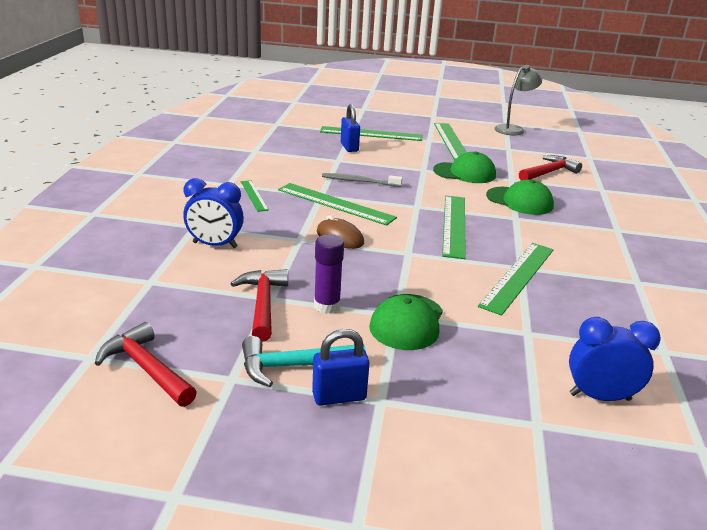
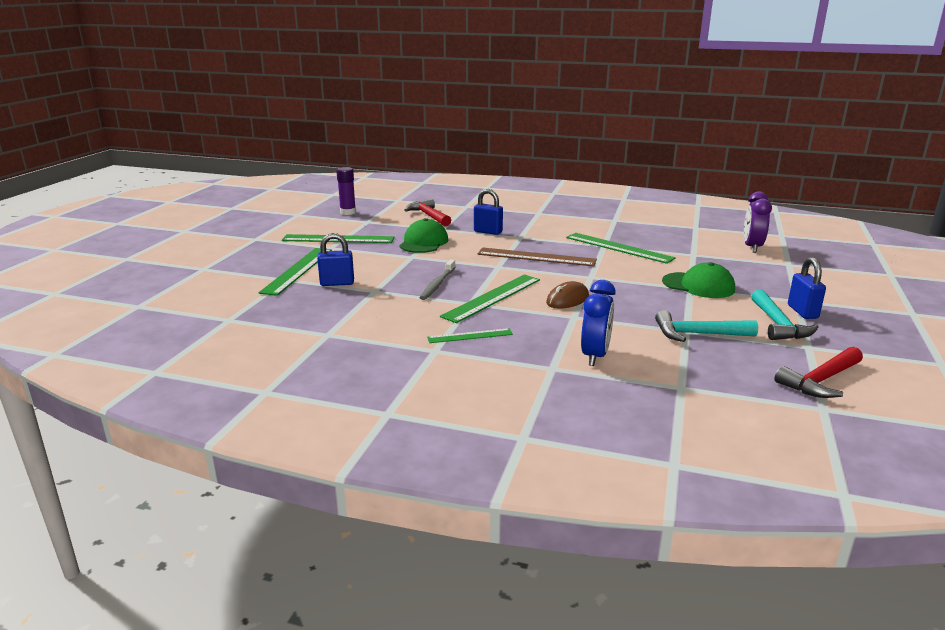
camera: 80 degrees left, 5 degrees down
(263, 304) = (697, 334): red hammer -> turquoise hammer
(327, 306) = (689, 310): purple glue stick -> purple glue stick (348, 212)
(454, 225) = (536, 257): green ruler -> brown ruler
(513, 129) = (316, 214): grey lamp -> none
(519, 201) = (488, 232): green cap -> blue padlock
(600, 397) = (752, 247): blue clock -> purple clock

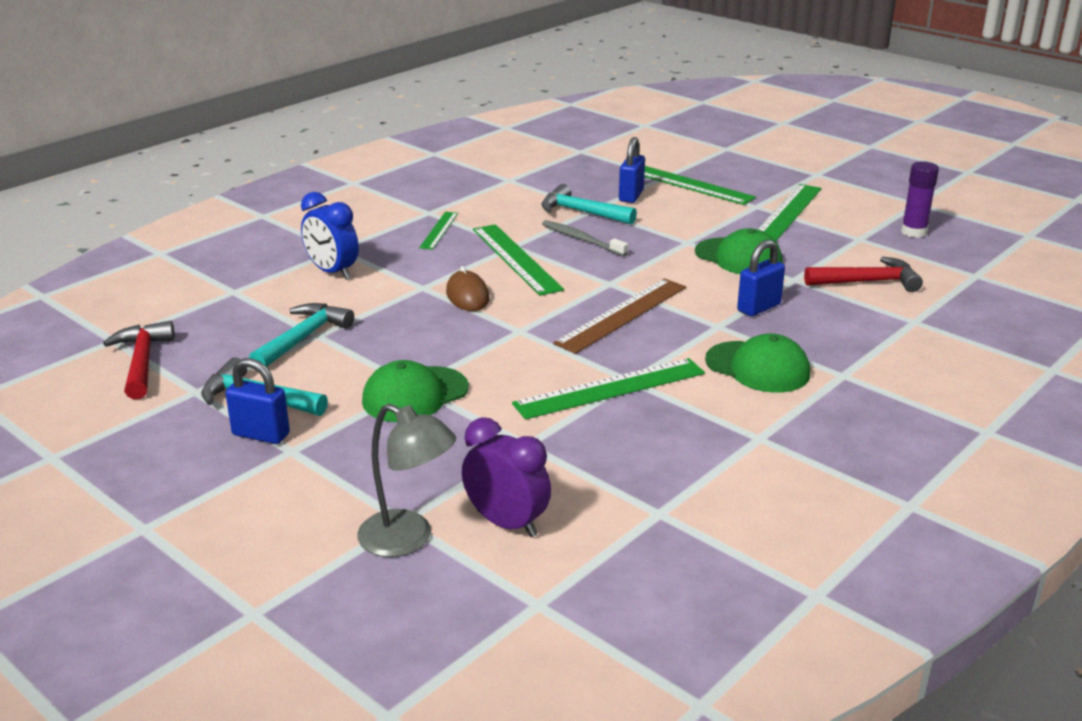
camera: 115 degrees right, 5 degrees up
(385, 293) = (581, 212): none -> turquoise hammer
(554, 226) = (758, 367): none -> green cap
(797, 260) = (408, 539): none -> grey lamp

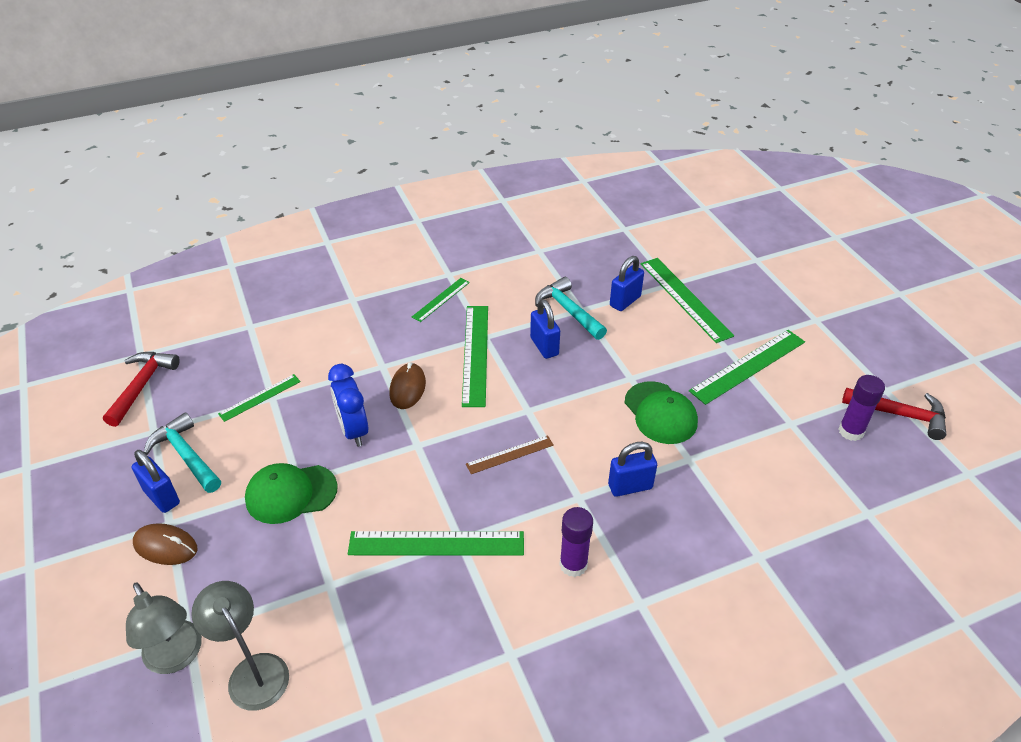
camera: 25 degrees right, 15 degrees up
(303, 338) = (260, 397): turquoise hammer -> green ruler
(306, 467) = (165, 546): none -> brown mouse
(332, 272) = (330, 326): blue clock -> blue clock (353, 430)
(506, 523) = (253, 671): purple clock -> grey lamp
(582, 239) = (544, 346): grey toothbrush -> blue padlock
(622, 315) = (510, 454): brown ruler -> brown ruler, size x0.57
(758, 367) = (573, 564): green cap -> purple glue stick
(868, 282) = (755, 486): red hammer -> red hammer (900, 415)

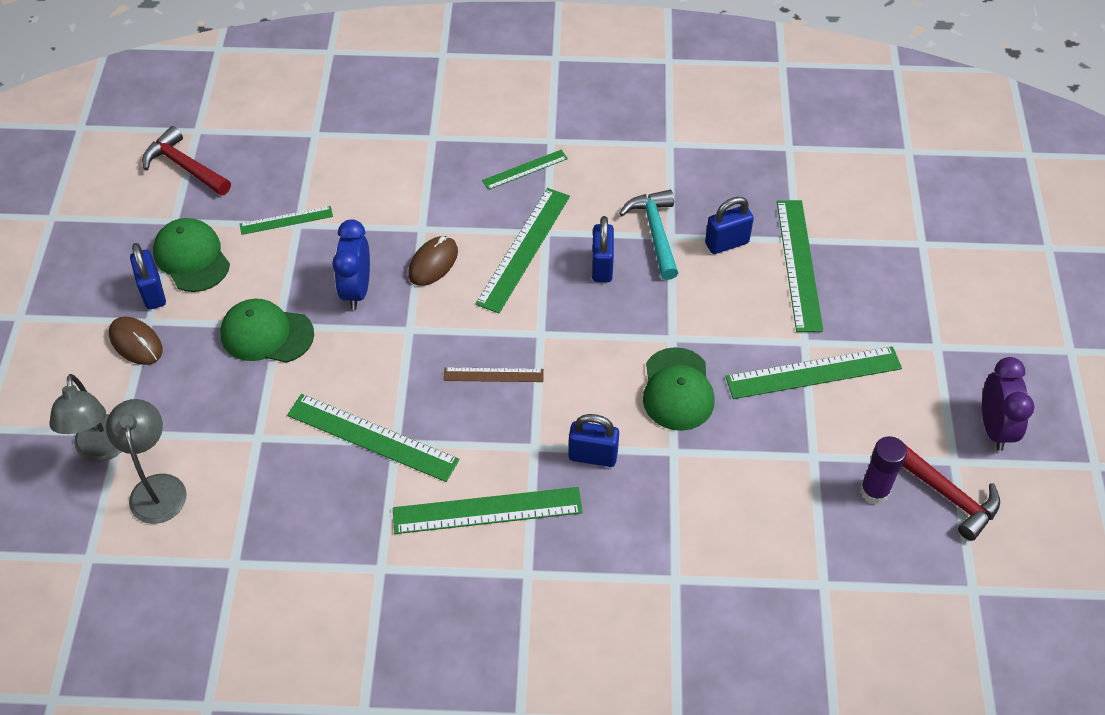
camera: 25 degrees right, 10 degrees up
(142, 385) = (184, 166): red hammer -> red hammer turned 90 degrees counterclockwise
(186, 455) = (192, 257): turquoise hammer -> green cap
(573, 564) = (487, 510): purple glue stick -> green ruler
(893, 358) = (994, 428): none -> purple clock

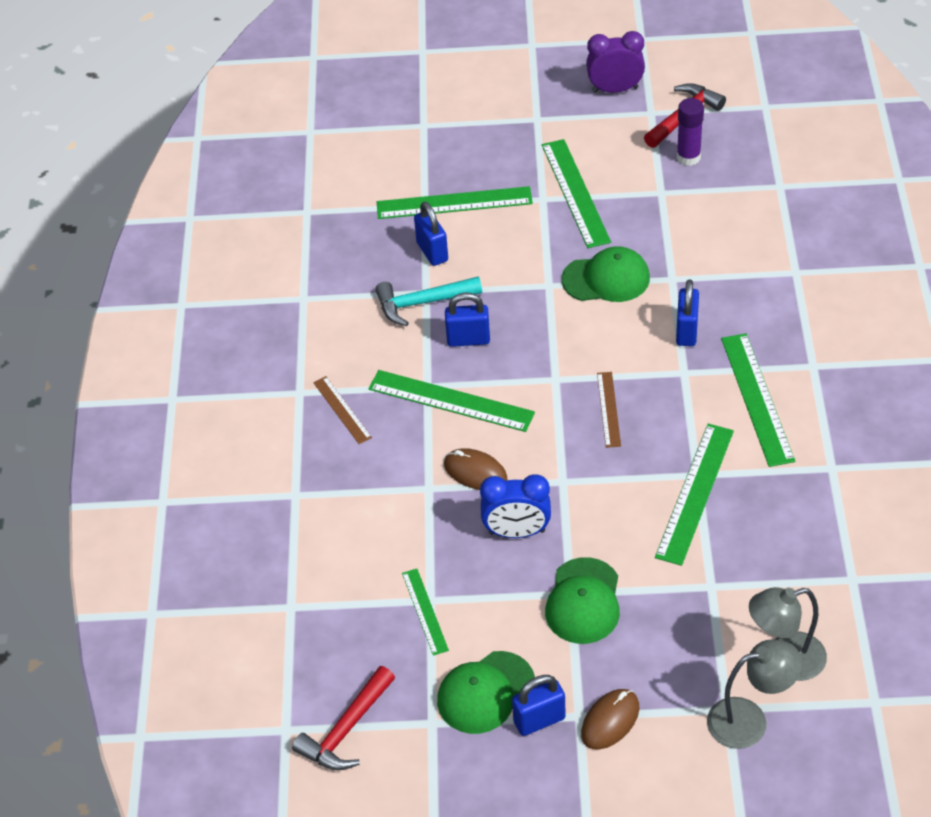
camera: 90 degrees left, 5 degrees down
(525, 169) = (342, 410): green ruler -> brown ruler

